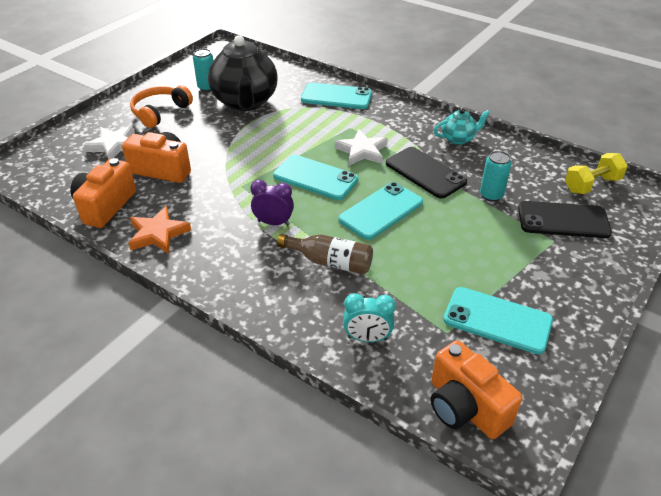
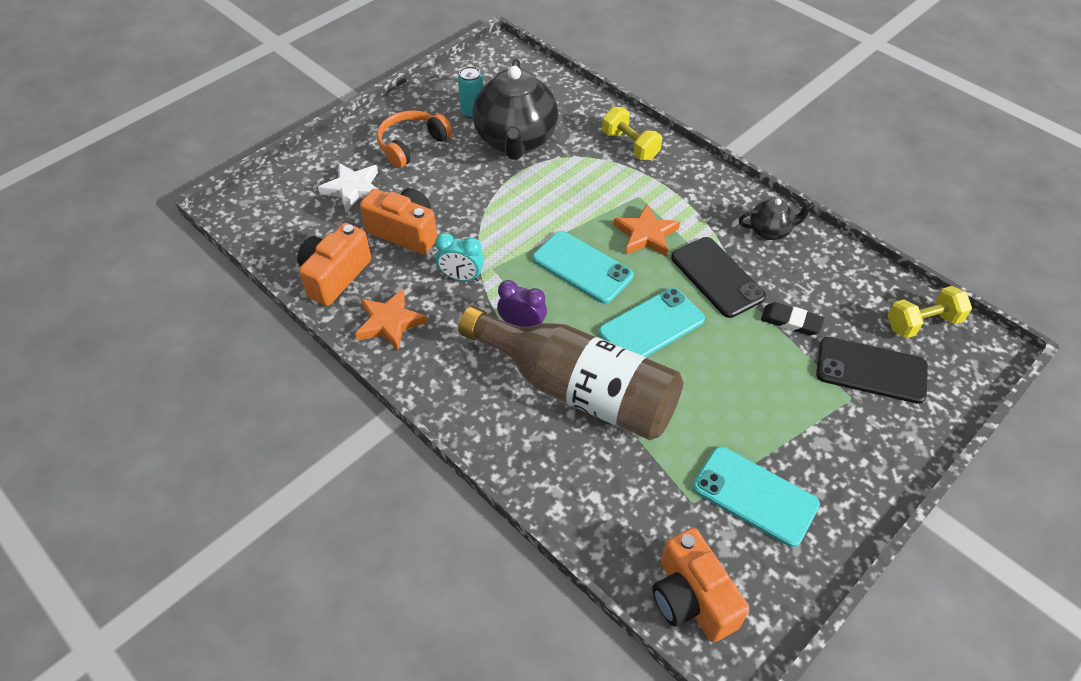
camera: 10 degrees right, 10 degrees up
(330, 262) = (578, 389): brown bottle -> brown bottle, size x2.06
(336, 97) = (630, 145): turquoise phone -> yellow dumbbell
(362, 151) = (646, 235): white star -> orange star
(367, 338) = (601, 495): turquoise clock -> turquoise clock (461, 277)
(458, 139) = (770, 231): turquoise teapot -> black teapot
(491, 195) = (791, 322): turquoise can -> black eraser

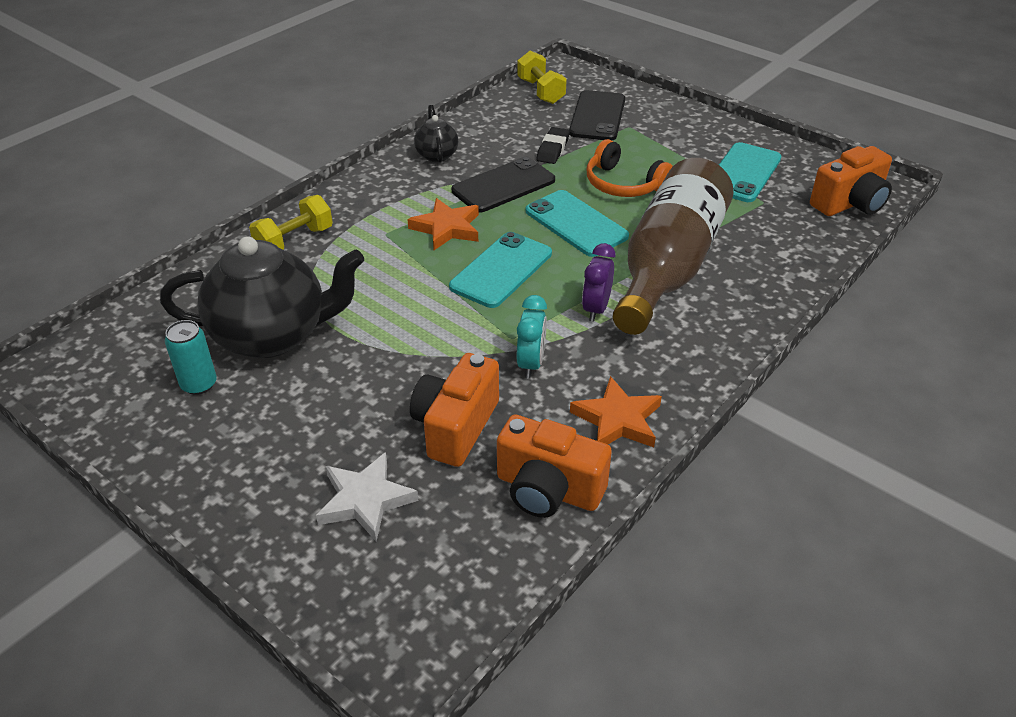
camera: 95 degrees left, 10 degrees down
(411, 145) = (266, 444): orange headphones -> orange headphones (623, 184)

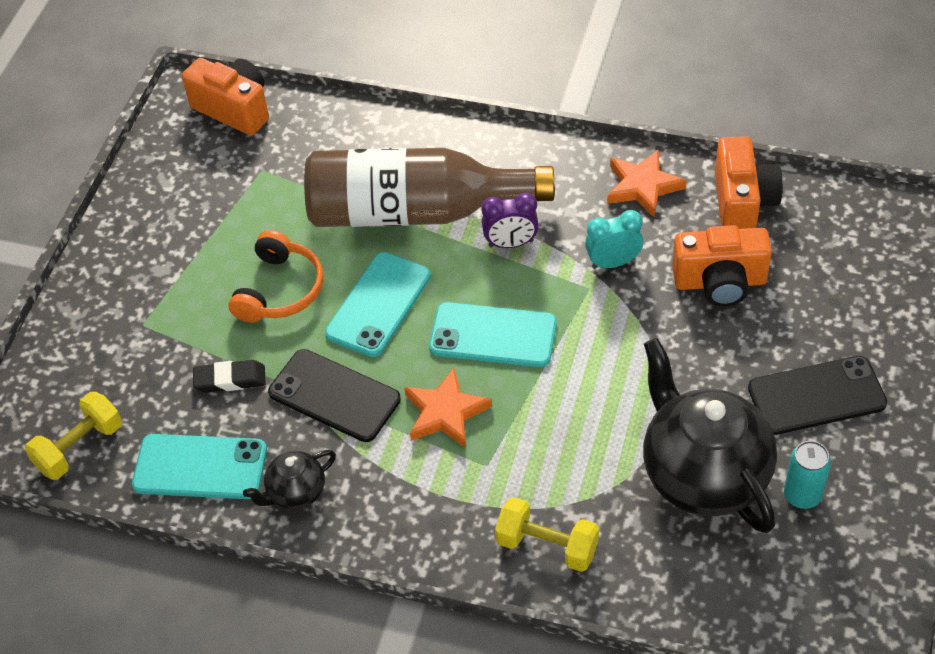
camera: 110 degrees left, 10 degrees up
(365, 500) = (832, 304): white star -> none
(597, 116) = (128, 363): black phone -> black phone (816, 396)
(743, 173) = (209, 198): turquoise phone -> turquoise phone (200, 467)

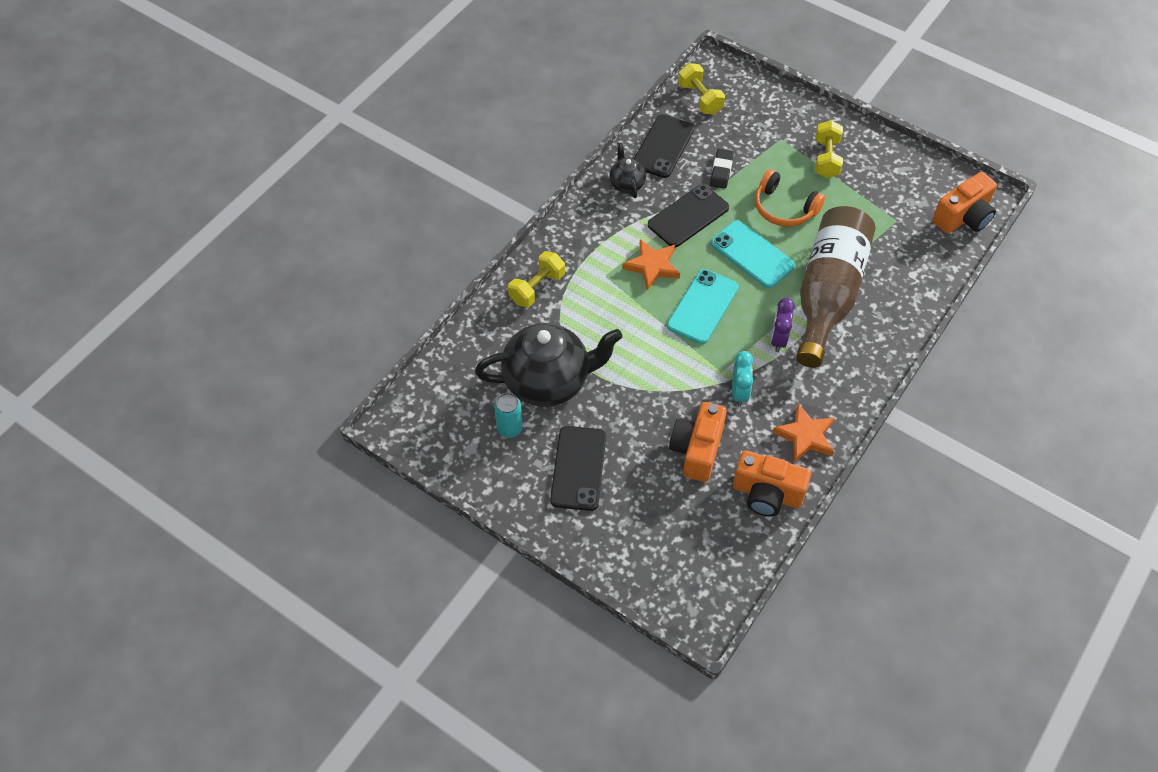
camera: 105 degrees right, 5 degrees up
(168, 264) = (826, 159): none -> yellow dumbbell
(200, 467) = (663, 146): turquoise phone -> black phone

